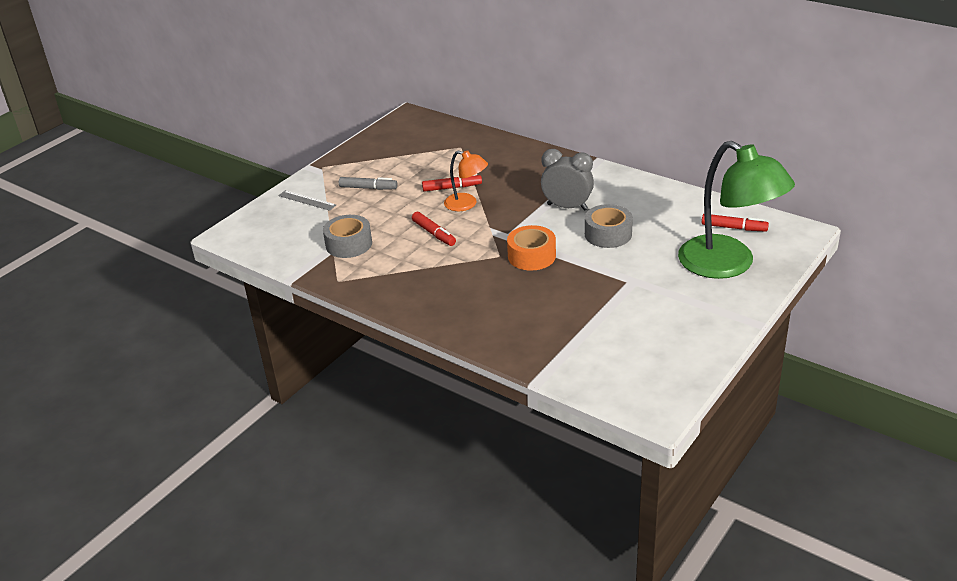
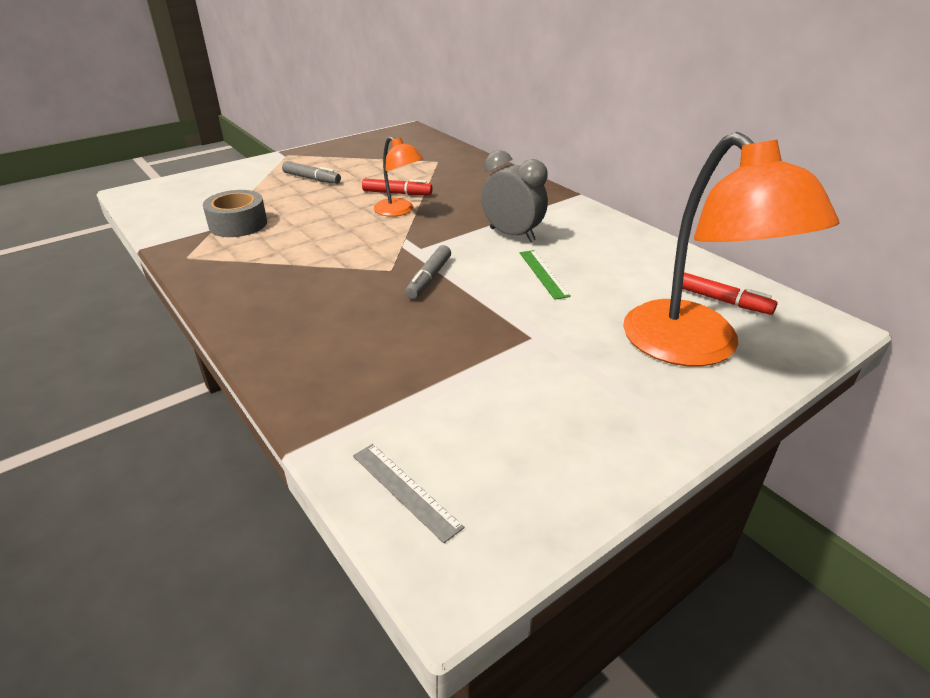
camera: 15 degrees right, 0 degrees up
(307, 200) = (242, 178): grey ruler -> grey ruler (405, 490)
(434, 233) = (337, 232): red marker -> none
(531, 256) = (429, 278): orange tape -> grey marker
(608, 234) = (543, 273): grey tape -> green ruler
(728, 265) = (695, 348): green lamp -> orange lamp

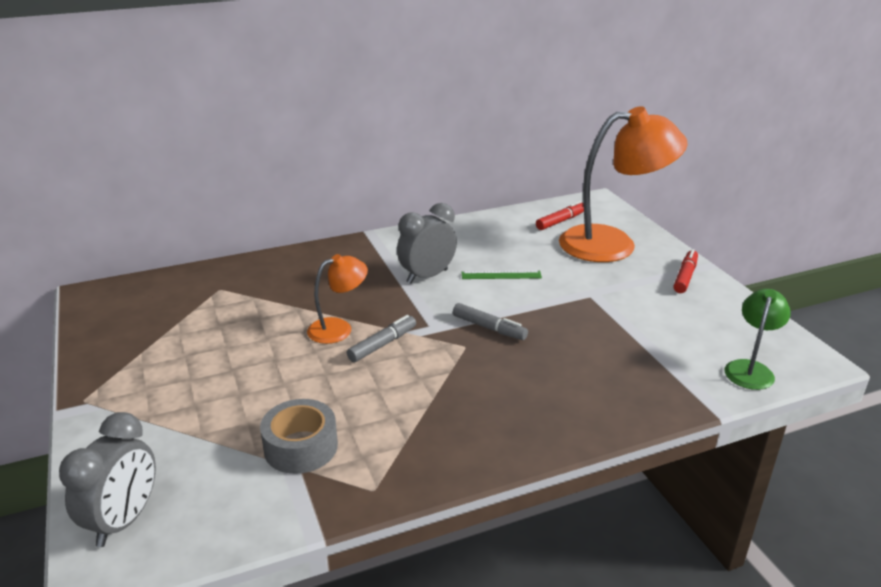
camera: 75 degrees left, 5 degrees down
(172, 189) = (124, 520): none -> grey clock
(312, 179) = (197, 382): grey marker -> grey marker (382, 344)
(397, 193) = (291, 324): red marker -> red marker (685, 276)
(405, 490) = (750, 369): grey ruler -> green lamp

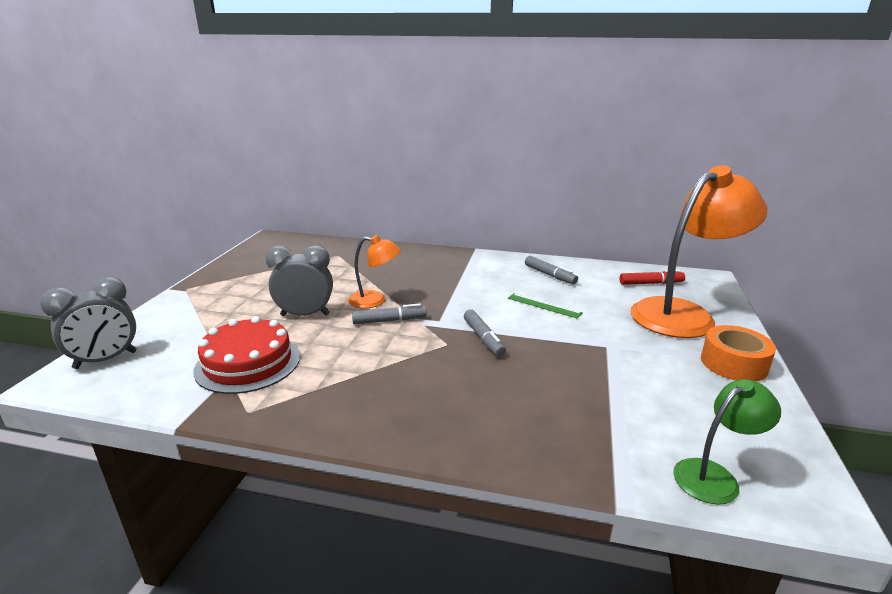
camera: 35 degrees right, 5 degrees down
(301, 447) = (248, 363): grey tape -> red cake
(427, 276) = (482, 288): grey clock -> grey clock (305, 315)
(470, 240) = (550, 275): none -> grey marker
(613, 244) = (683, 314): orange lamp -> orange lamp turned 60 degrees counterclockwise
(685, 276) = (733, 363): red marker -> orange tape

